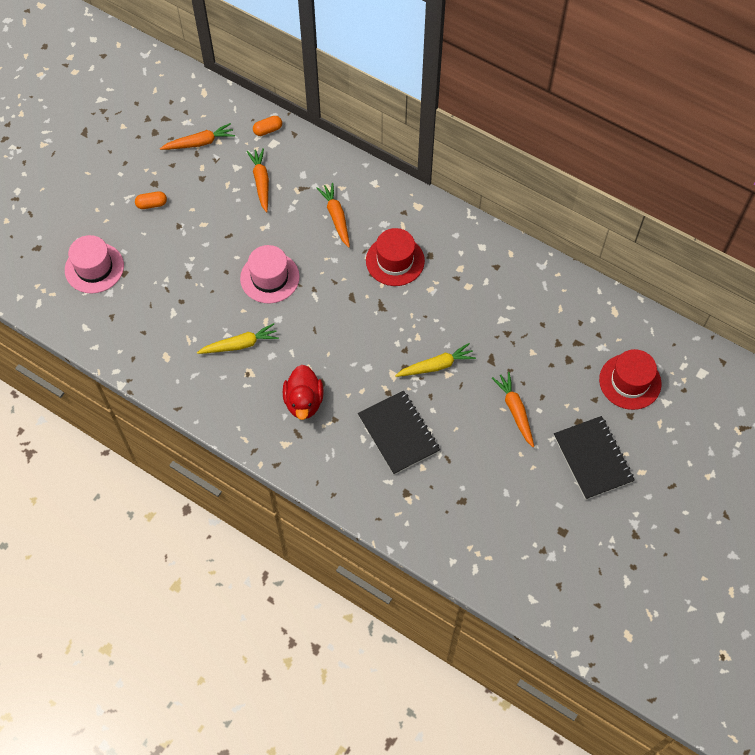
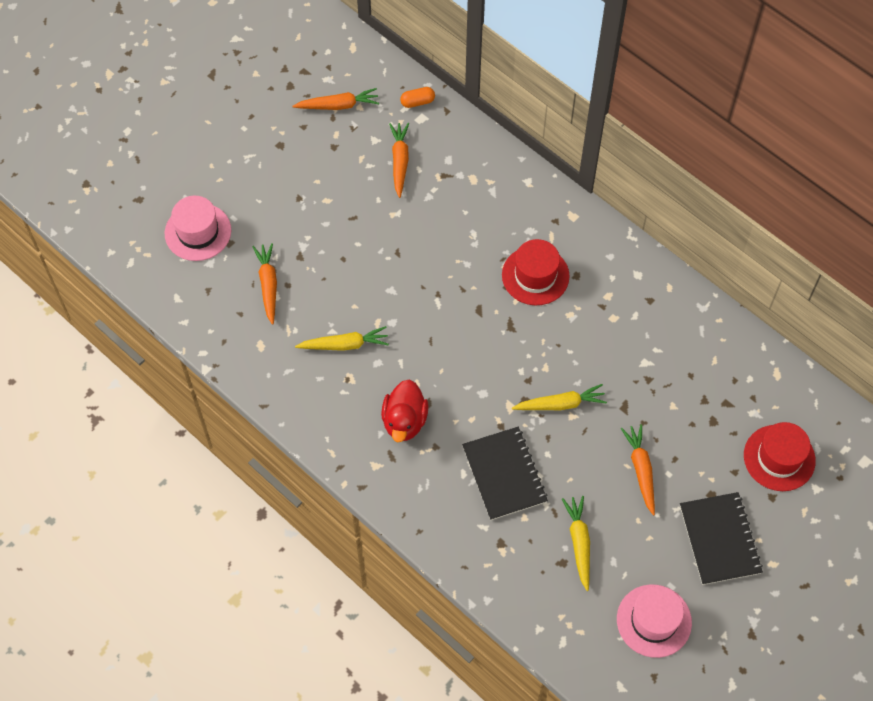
camera: 10 degrees right, 0 degrees up
(152, 204) = (273, 169): orange capsule -> none
(269, 277) = (390, 273): pink hat -> pink hat (654, 621)
(336, 217) = (477, 215): orange carrot -> orange carrot (268, 285)
(473, 481) = (579, 543): none -> yellow carrot

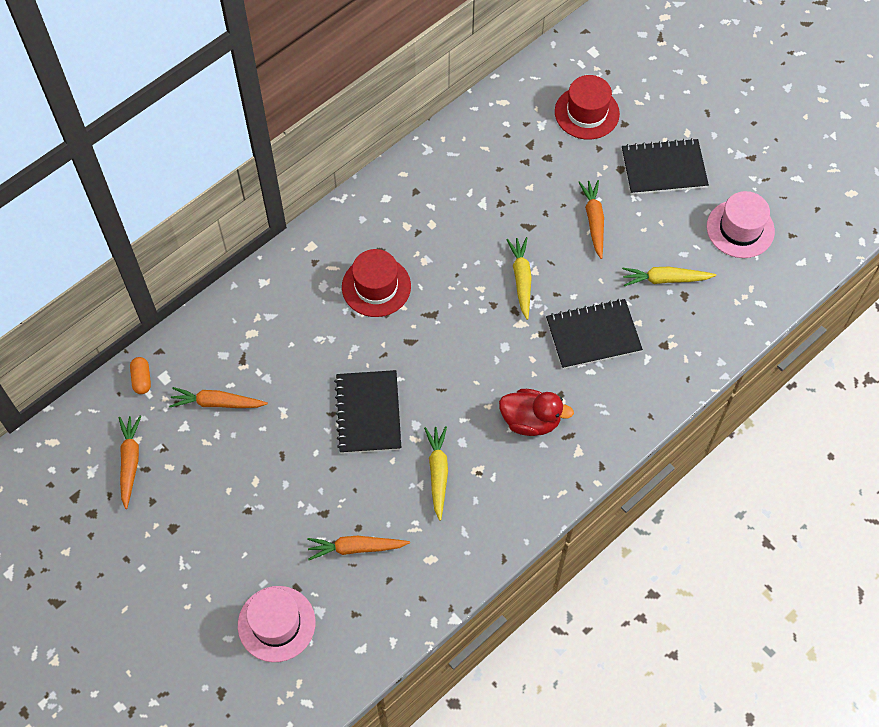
camera: 85 degrees left, 0 degrees up
(400, 282) = (368, 413): none -> black notebook
(641, 470) = (594, 221): orange carrot -> orange carrot turned 90 degrees clockwise

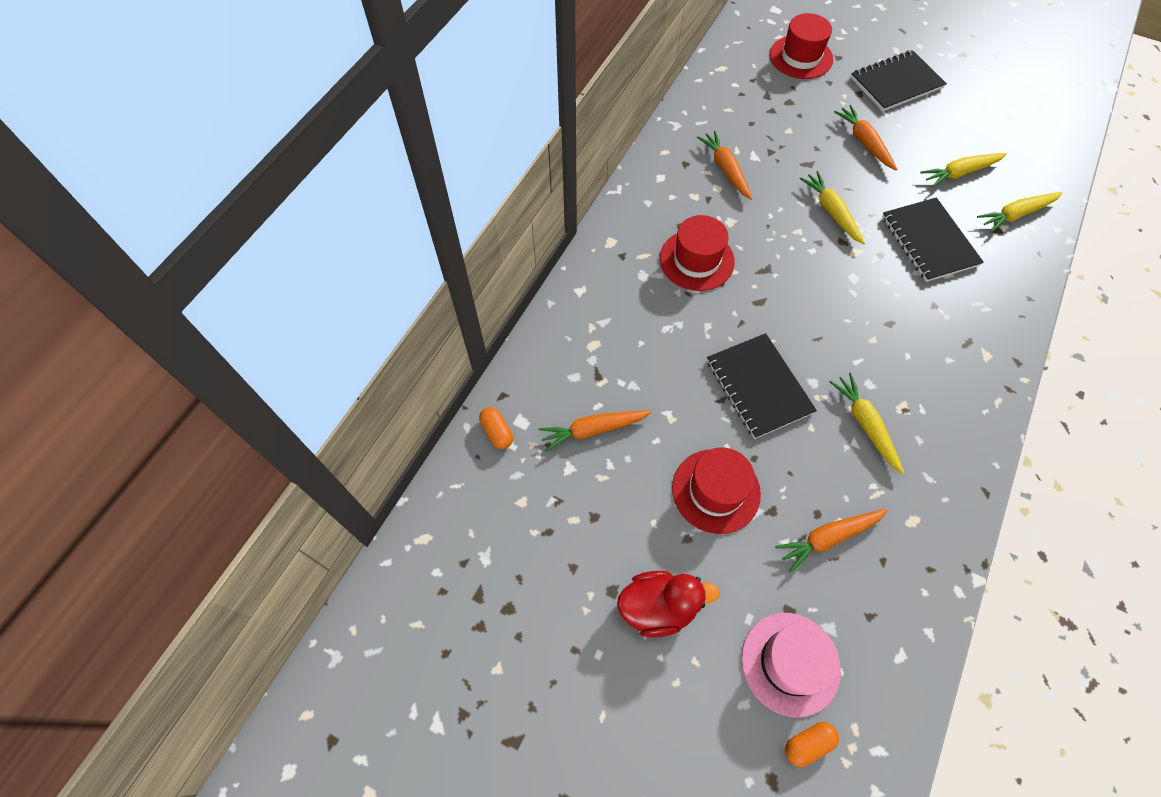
camera: 20 degrees left, 0 degrees up
(130, 462) = (526, 530): orange carrot -> orange carrot (725, 169)
(259, 679) = (808, 744): none -> orange capsule
(288, 483) = (716, 490): none -> red hat
(530, 420) = (923, 340): red duck -> red duck (658, 607)
(593, 335) = (929, 241): black notebook -> black notebook turned 75 degrees counterclockwise
(690, 336) = (1015, 215): none -> yellow carrot
(740, 229) = (994, 112): pink hat -> none

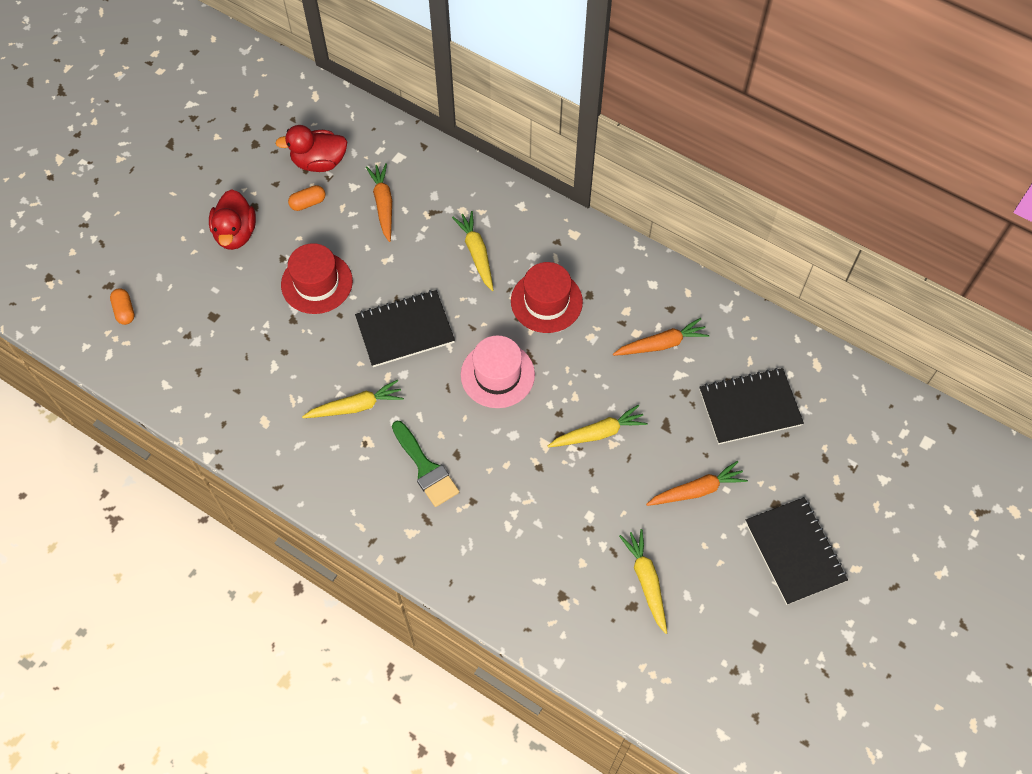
camera: 95 degrees right, 0 degrees up
(497, 432) = (392, 141): orange capsule -> orange capsule (308, 203)
(534, 516) = (319, 162): none -> red duck
(790, 663) = (178, 310): pink hat -> pink hat (497, 375)
(801, 57) = (838, 453): red hat -> none
(828, 538) = (263, 355): orange carrot -> none
(914, 349) = (426, 468): none -> green brush
(929, 241) = (552, 519): black notebook -> black notebook (750, 407)
(1015, 215) = (582, 622): yellow carrot -> yellow carrot (476, 253)

